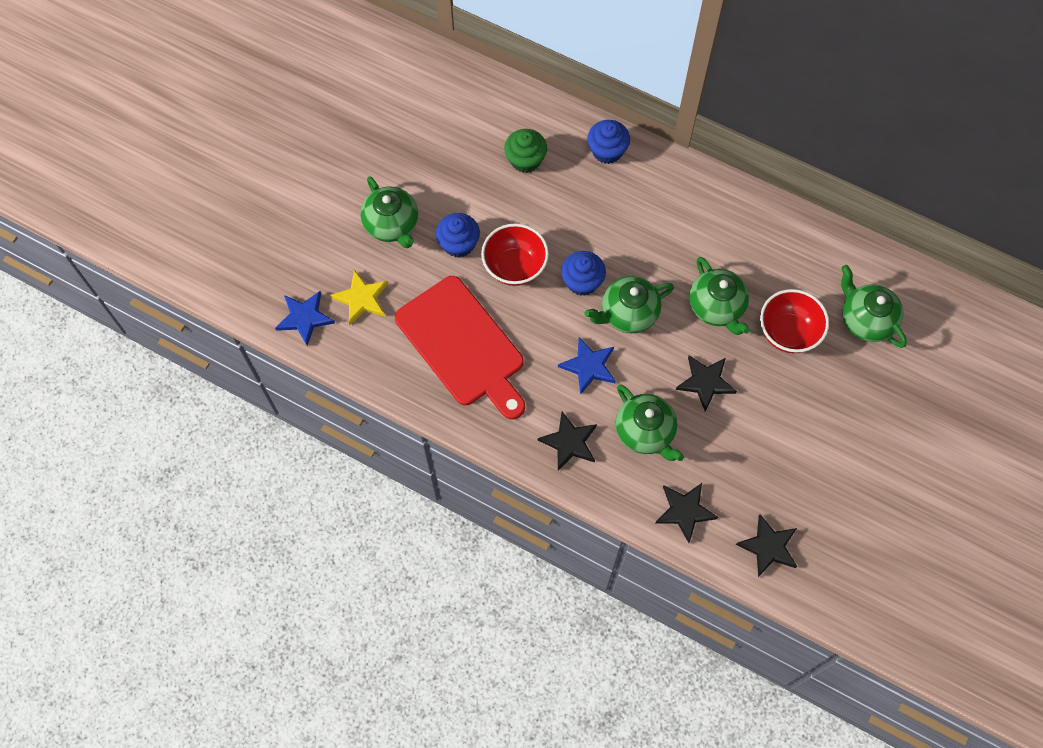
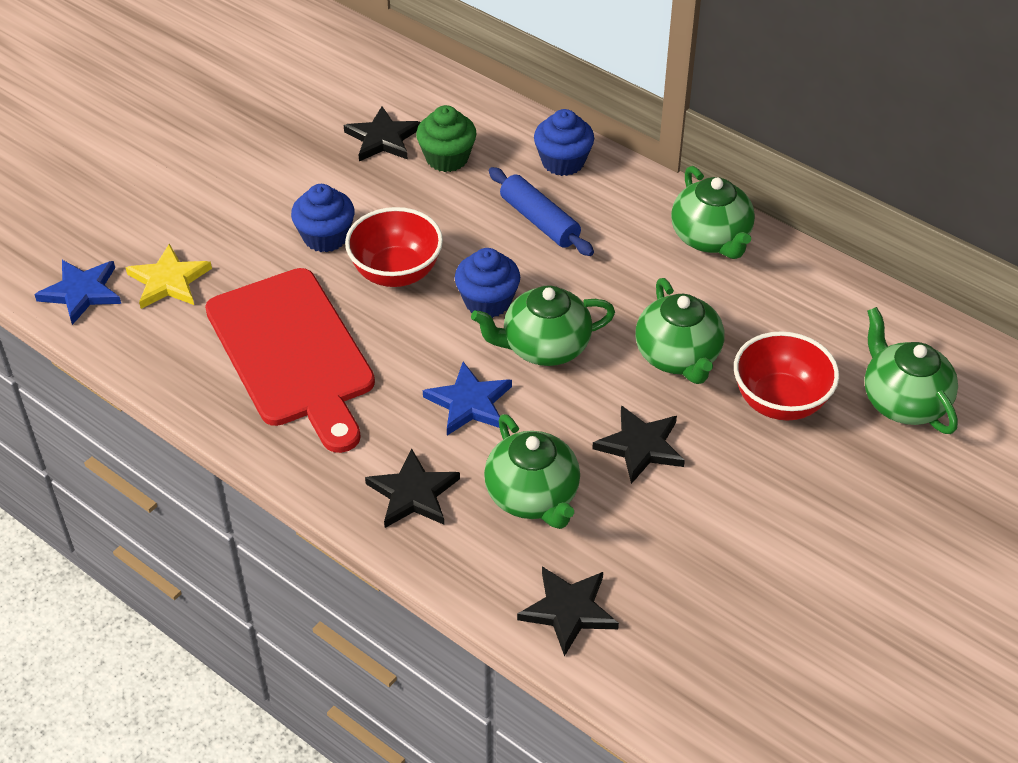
camera: 10 degrees right, 20 degrees down
(392, 225) = (241, 205): green teapot -> green teapot (711, 238)
(602, 207) = (539, 221): none -> blue rolling pin
(768, 546) = (693, 681): black star -> black star (383, 138)

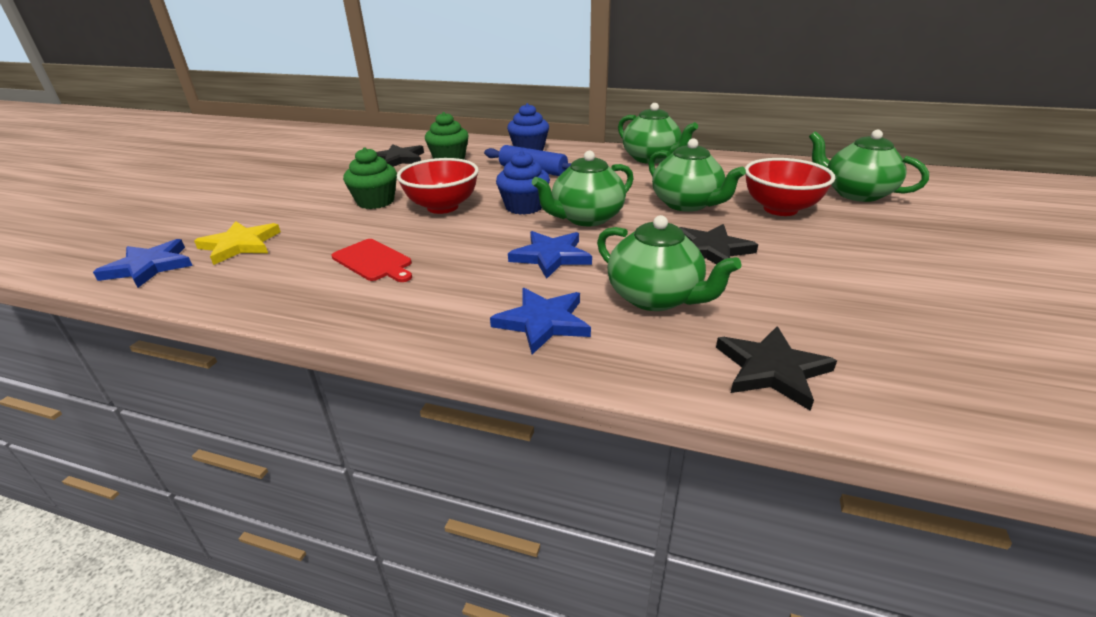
camera: 20 degrees left, 15 degrees down
(292, 353) = (373, 261): red cutting board -> red cutting board, size x0.44
(325, 237) = (375, 201): blue cupcake -> green cupcake
(413, 493) = (543, 322): black star -> blue star

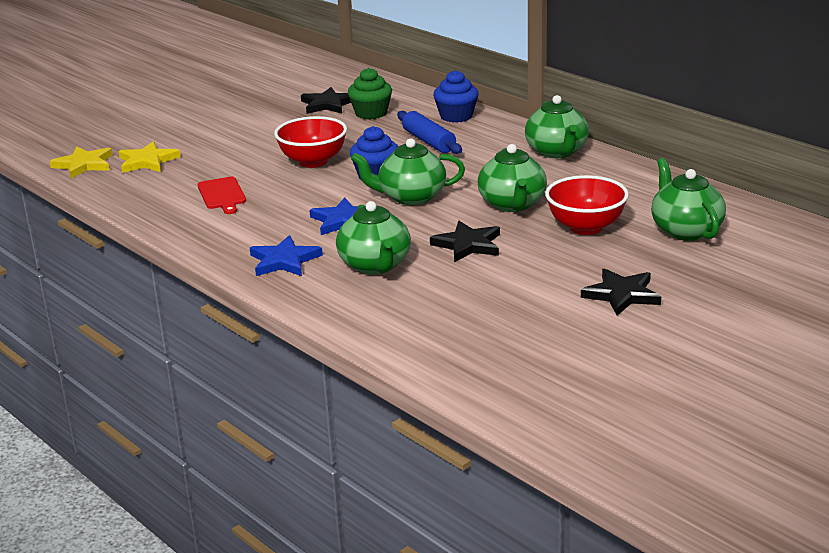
camera: 30 degrees right, 5 degrees down
(149, 266) = (84, 165): blue star -> yellow star
(375, 201) = (268, 145): green cupcake -> none
(771, 370) = (382, 320): black star -> black star (621, 295)

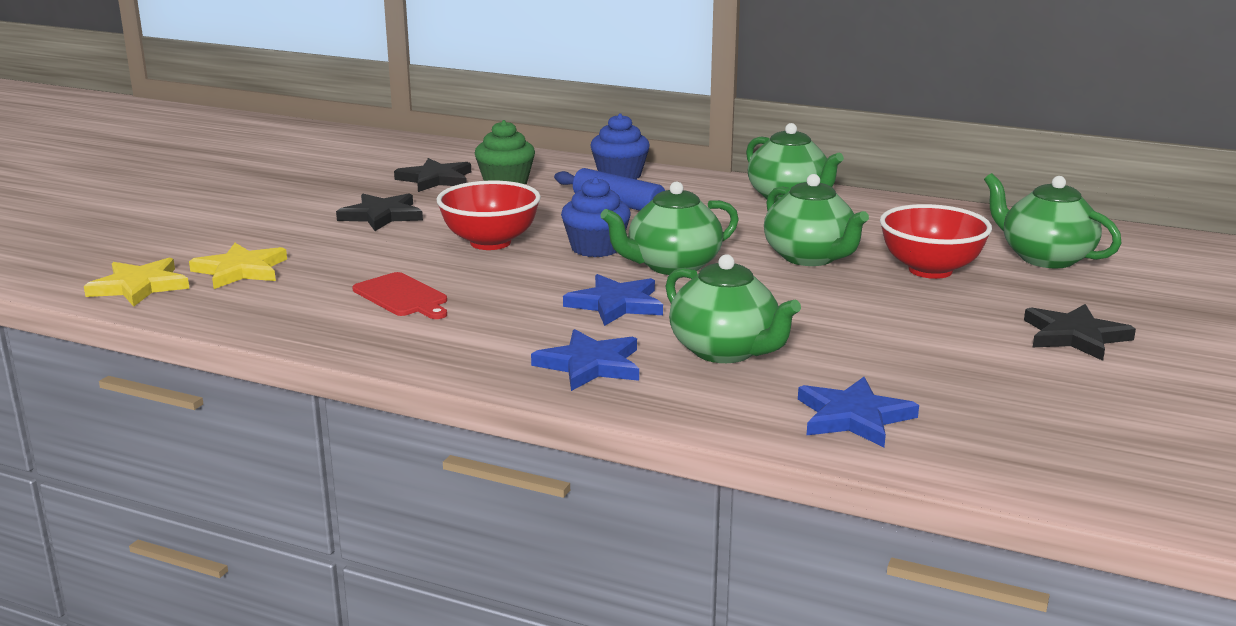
camera: 25 degrees left, 5 degrees down
(402, 323) = (853, 417): none -> blue star
(468, 245) = (815, 309): black star -> black star (382, 215)

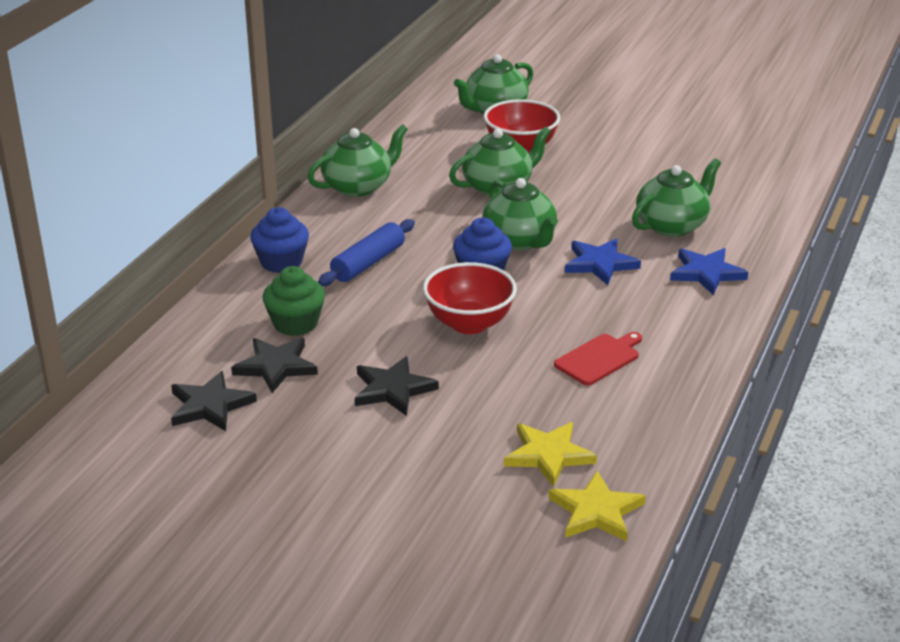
camera: 90 degrees left, 10 degrees up
(853, 417) = (752, 192): blue star -> none
(1074, 336) = (624, 119): black star -> black star (210, 406)

